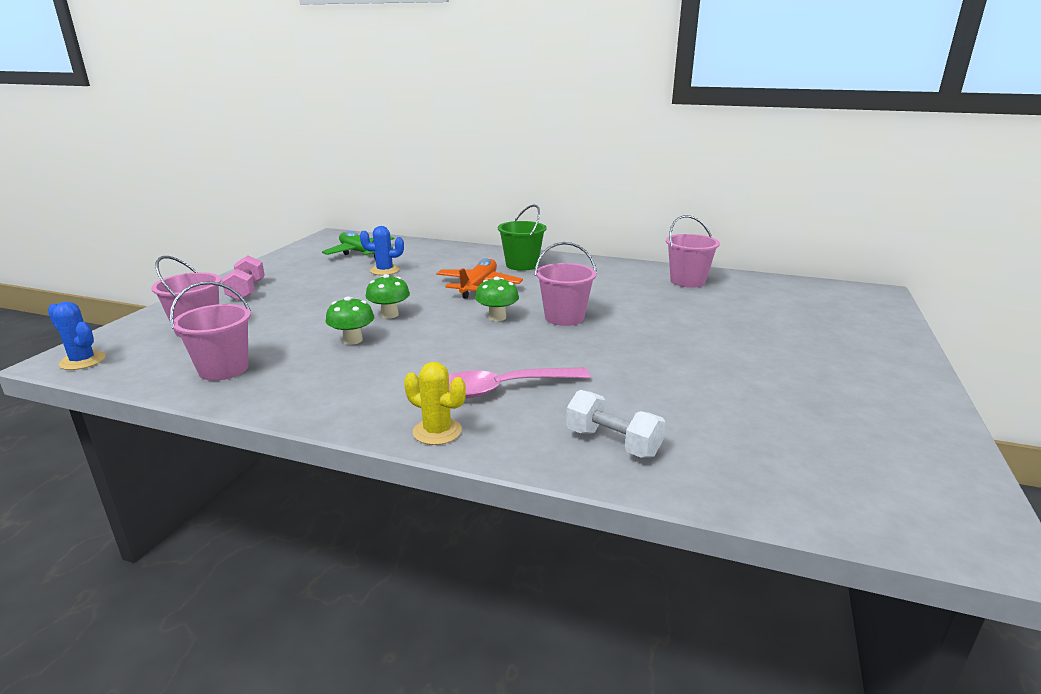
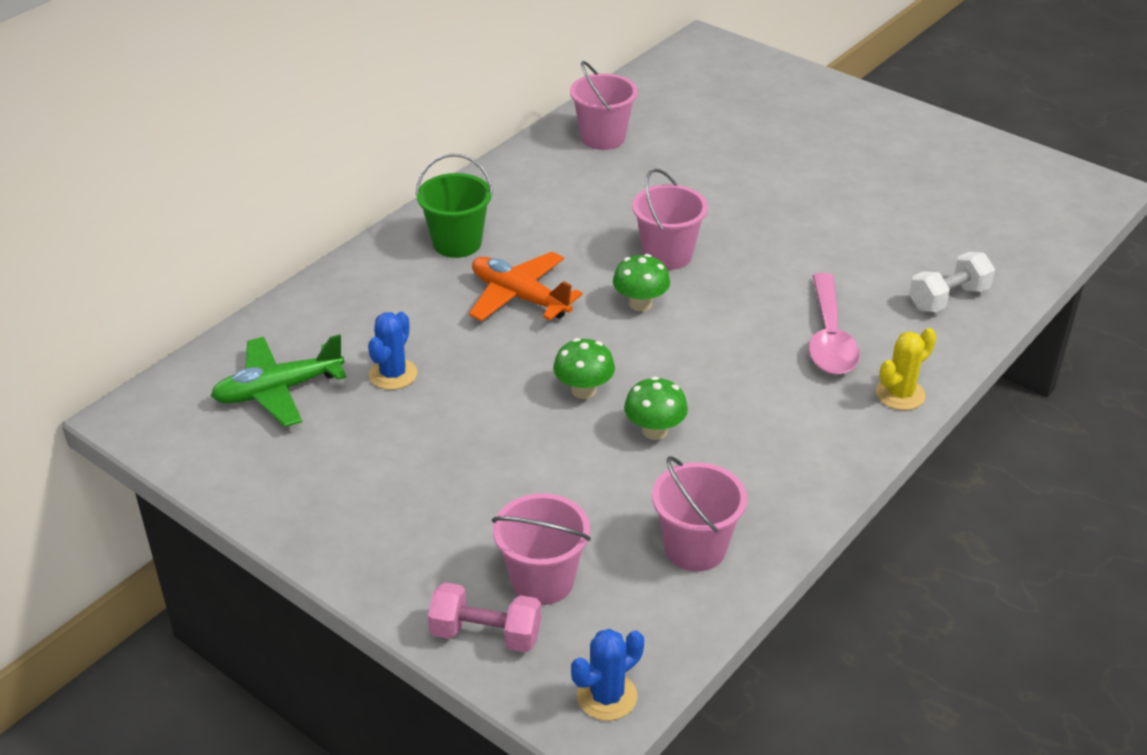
camera: 70 degrees left, 15 degrees up
(246, 291) = (397, 531): pink dumbbell -> pink dumbbell (486, 634)

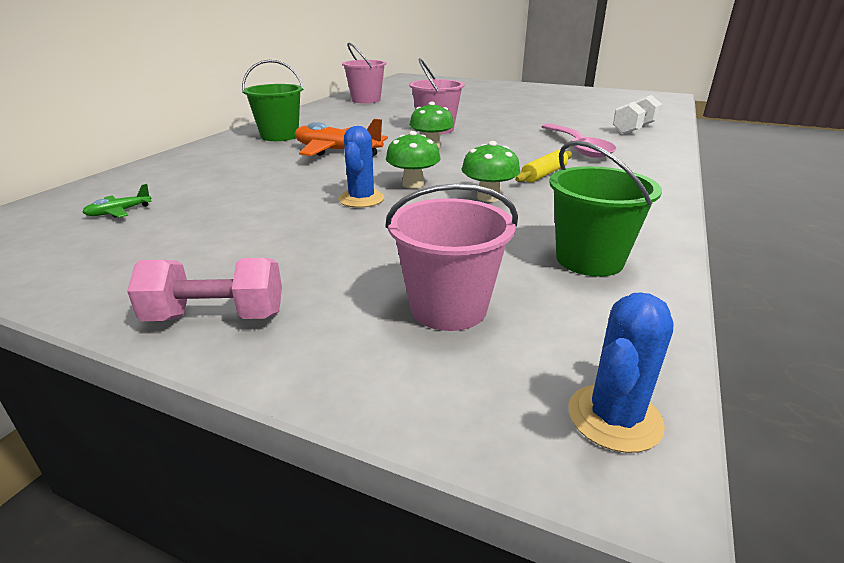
camera: 15 degrees left, 10 degrees down
(278, 390) = (119, 212): green plane -> green plane, size x0.46
(393, 374) = (237, 193): blue cactus -> blue cactus (361, 199)
(486, 634) = (404, 373): pink dumbbell -> pink dumbbell (216, 317)
(695, 548) = (589, 260): pink bucket -> green bucket
(745, 395) = (544, 174): none -> yellow rolling pin
(900, 394) = (655, 163): yellow cactus -> none

